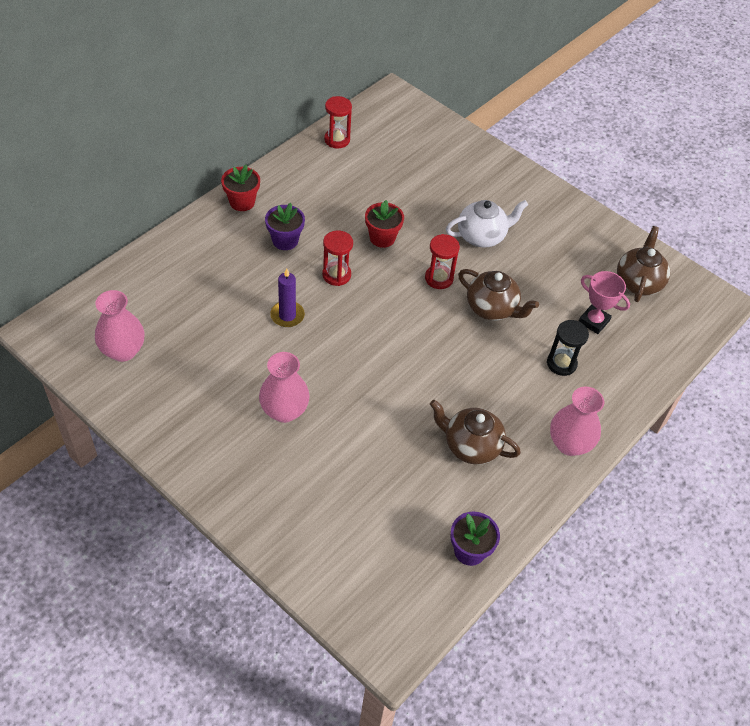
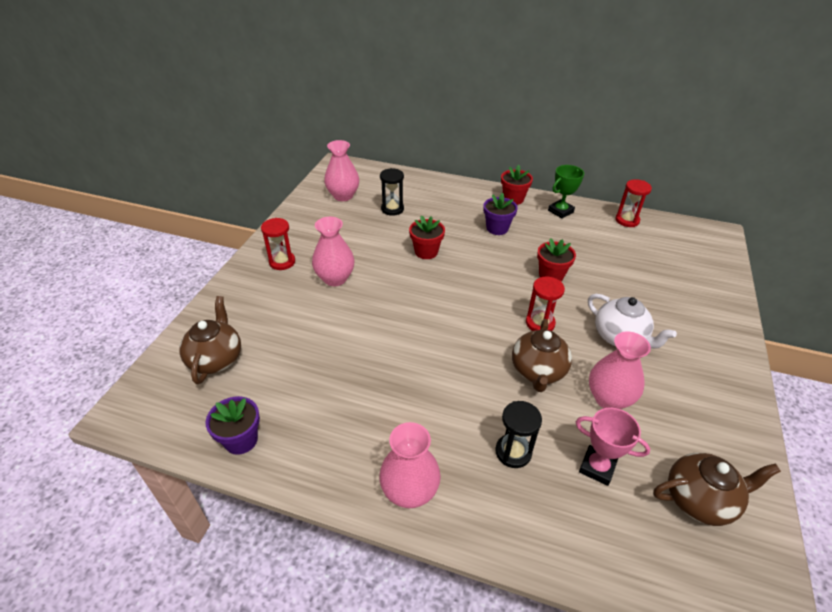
camera: 70 degrees right, 10 degrees down
(187, 313) = (392, 209): none -> black hourglass
(287, 315) = (426, 252): purple candle -> red flower pot
(290, 178) = (560, 211): none -> green trophy
(336, 275) = (487, 263): red hourglass -> red hourglass (282, 262)
(470, 446) = (362, 404): brown teapot -> brown teapot (216, 359)
(539, 280) = (609, 399): none -> pink vase
(594, 321) = (597, 467): pink trophy -> pink trophy turned 75 degrees counterclockwise

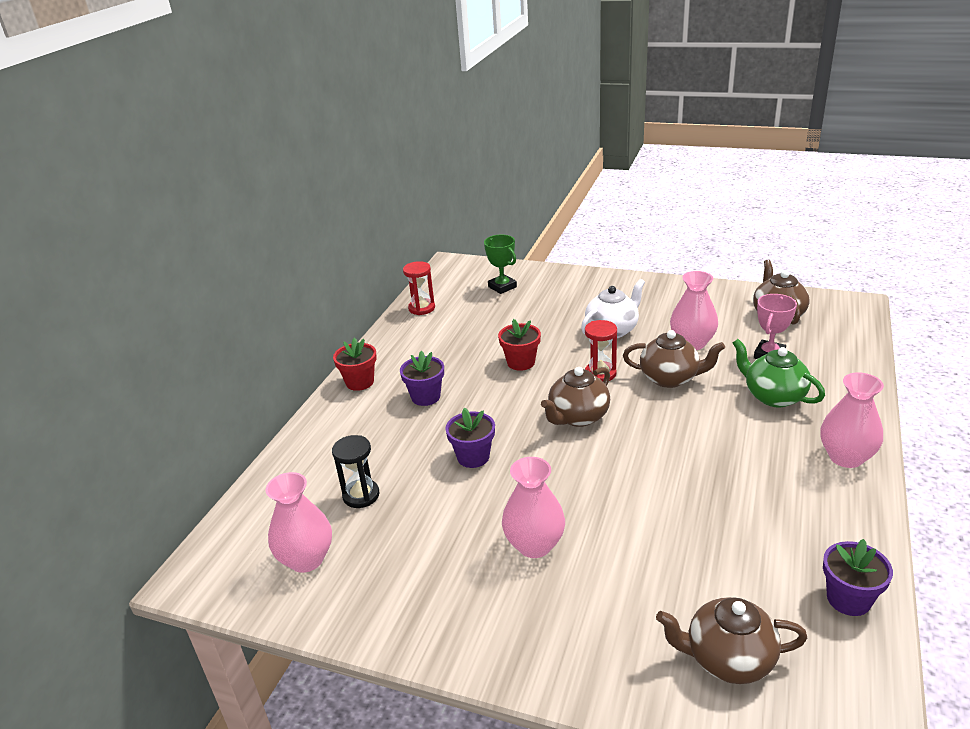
camera: 85 degrees left, 10 degrees down
(282, 262) = (494, 617): red hourglass -> none
(426, 252) = (473, 457): red flower pot -> purple flower pot
(473, 305) = (578, 417): none -> brown teapot
(513, 452) = (773, 396): black hourglass -> green teapot
(560, 211) = (396, 348): green trophy -> green trophy (502, 287)

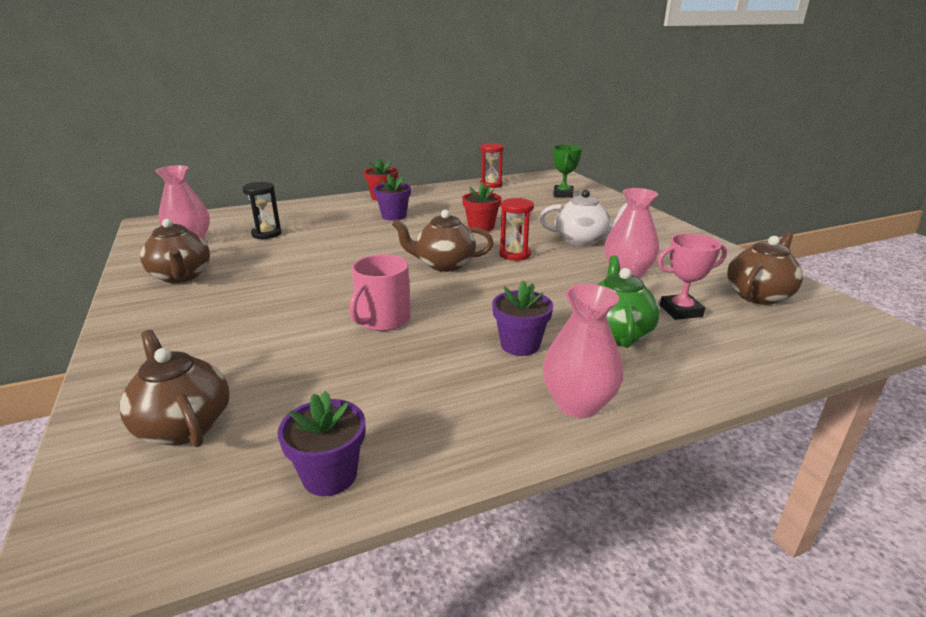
camera: 45 degrees right, 5 degrees down
(473, 457) = (346, 249): purple flower pot -> purple flower pot (520, 345)
(534, 545) = (267, 298): pink vase -> none
(648, 492) = (383, 319): none -> pink mug
(670, 378) = (557, 280): brown teapot -> brown teapot (181, 276)

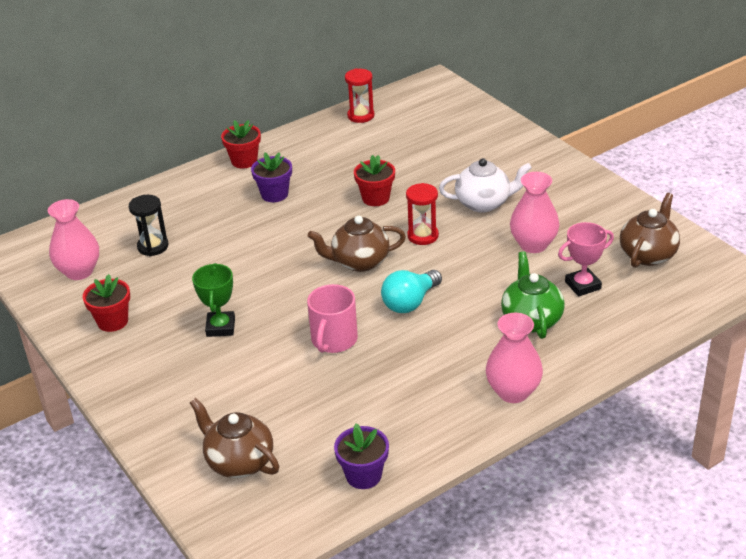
camera: 10 degrees left, 10 degrees up
(181, 276) = (112, 321): brown teapot -> red flower pot
(481, 300) = (410, 302): none -> turquoise light bulb
(520, 345) = (457, 346): purple flower pot -> none
(563, 194) = (448, 123): green trophy -> green trophy (220, 327)

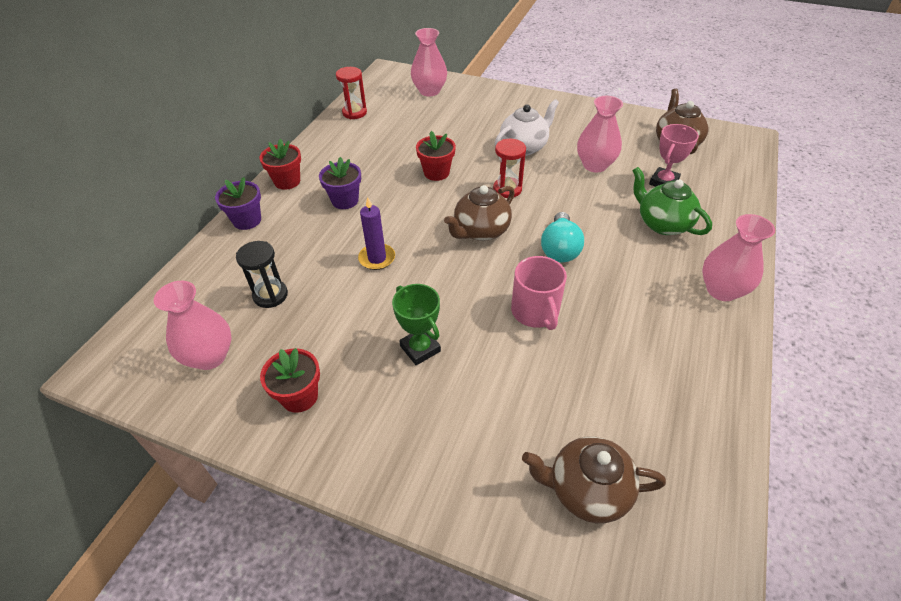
camera: 35 degrees left, 10 degrees up
(254, 250) = (377, 258): none -> purple candle
(363, 475) = (707, 436): purple flower pot -> purple flower pot (247, 220)
(454, 116) = (429, 91): none -> pink vase

